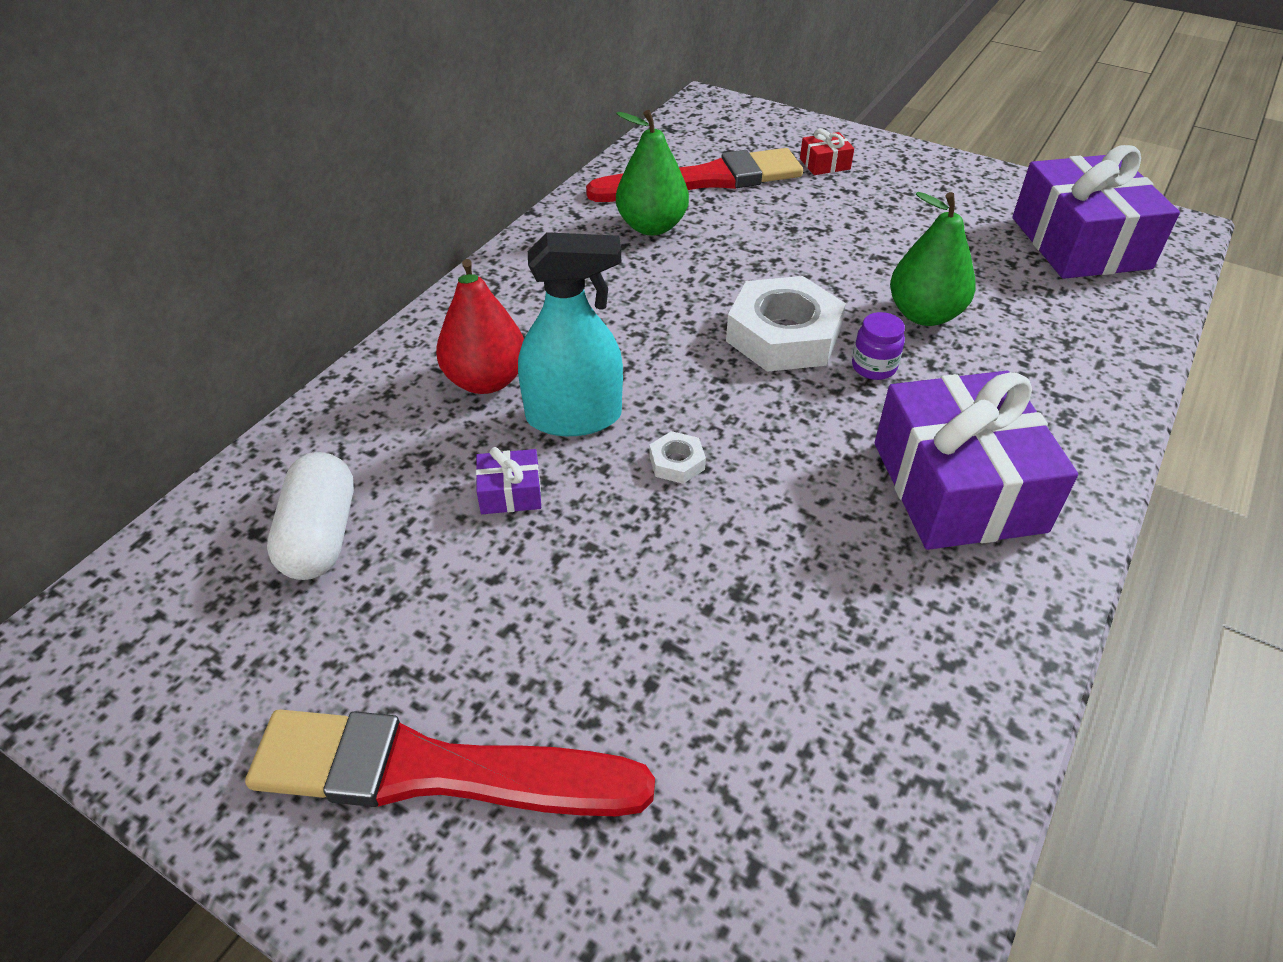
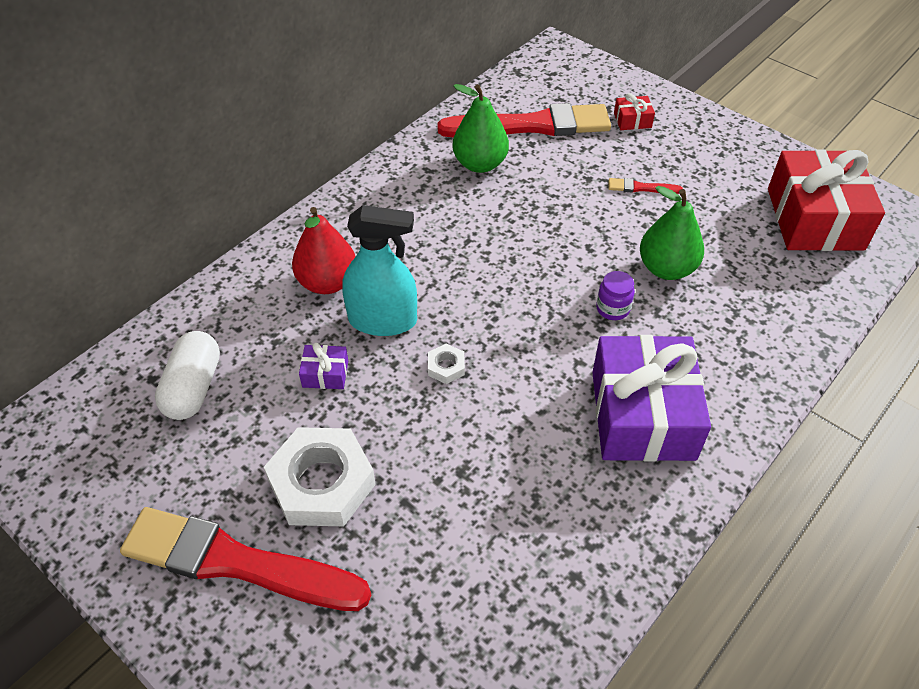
camera: 10 degrees right, 5 degrees up
(783, 335) = (553, 273): white nut -> white nut (322, 483)
(861, 232) = (641, 188): none -> red brush
(1080, 243) = (815, 219): purple gift -> red gift

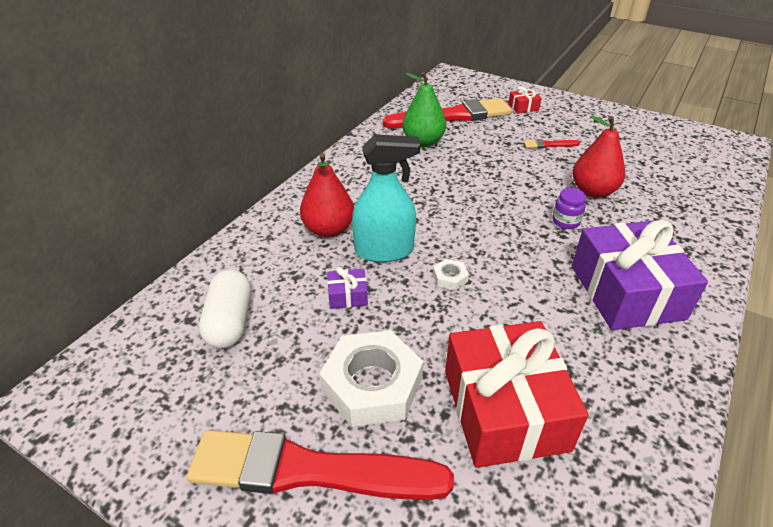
camera: 10 degrees left, 10 degrees down
(666, 268) = (593, 191): green pear -> red pear
(815, 219) = (681, 151): red gift -> red gift (505, 409)

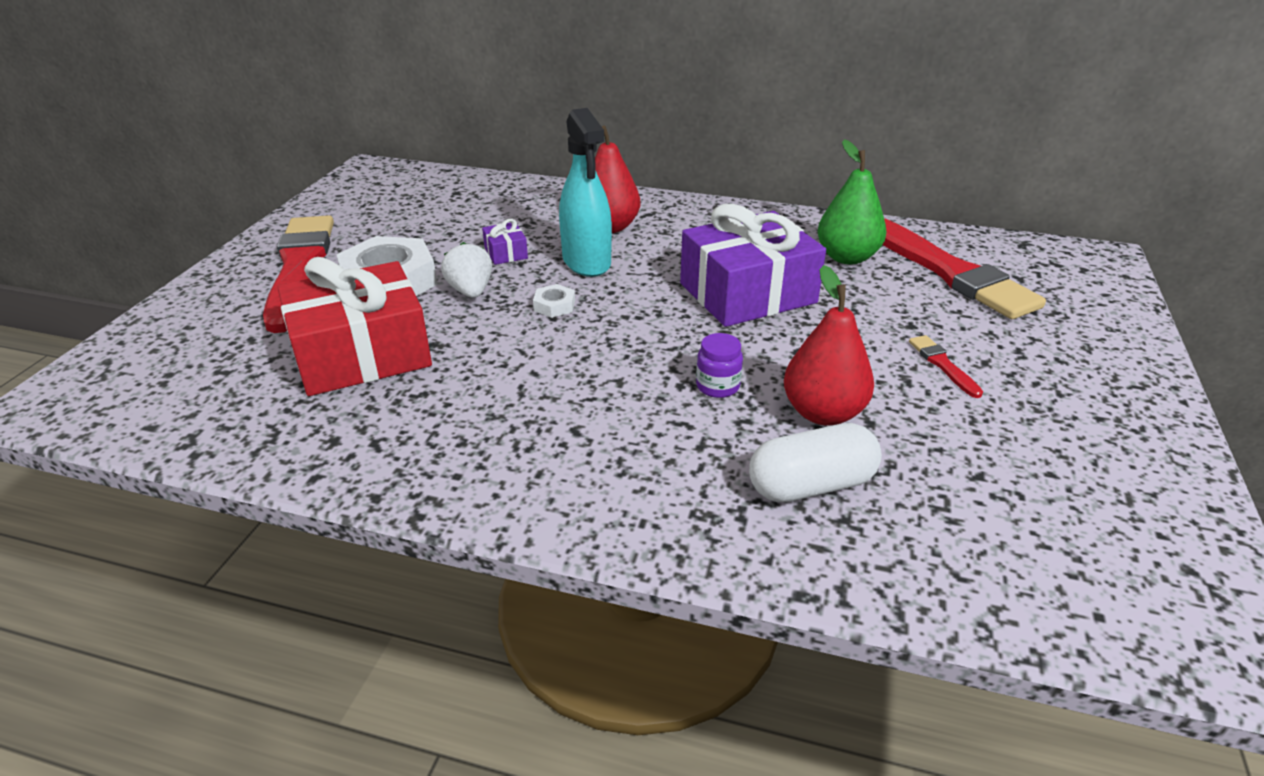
camera: 75 degrees right, 5 degrees down
(230, 322) = (457, 208): white capsule -> white capsule (811, 485)
(411, 325) = (471, 291): none -> white strawberry
(523, 107) = (1058, 333): red gift -> none
(626, 292) = (573, 442): purple gift -> purple gift (747, 293)

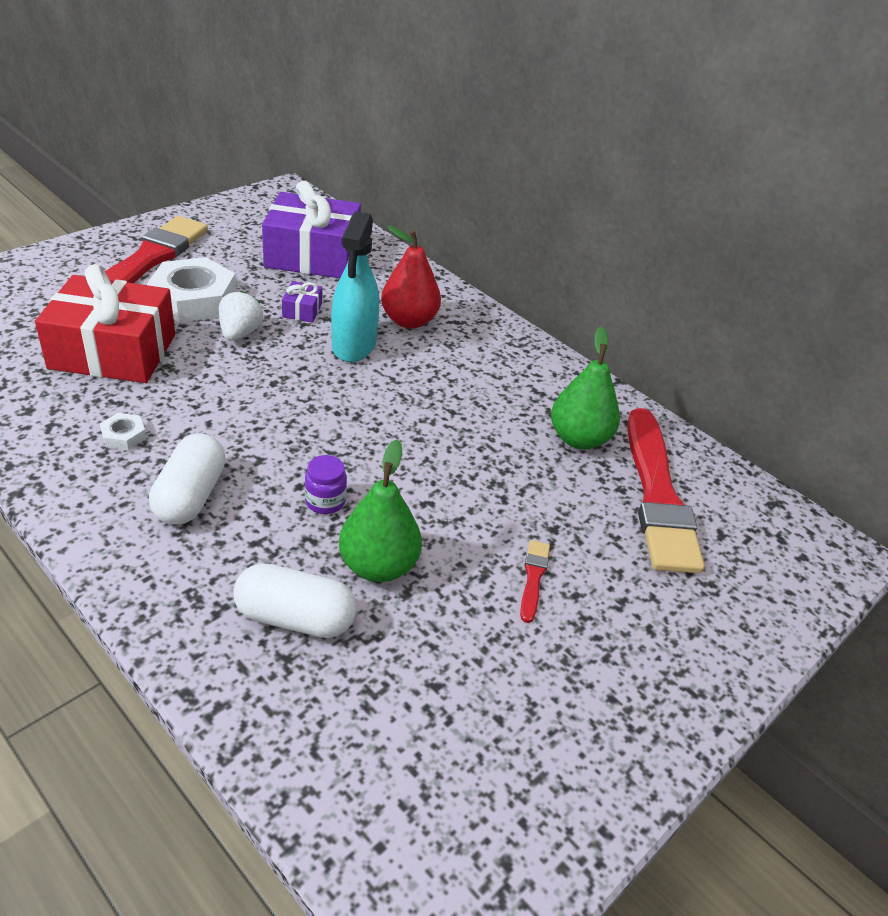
camera: 25 degrees right, 5 degrees up
(554, 305) = (285, 373): white nut -> white nut (124, 435)
(595, 437) = (190, 496): none -> white capsule
(747, 293) = (449, 432): purple gift -> purple gift (312, 256)
(823, 413) = (378, 566): red pear -> green pear

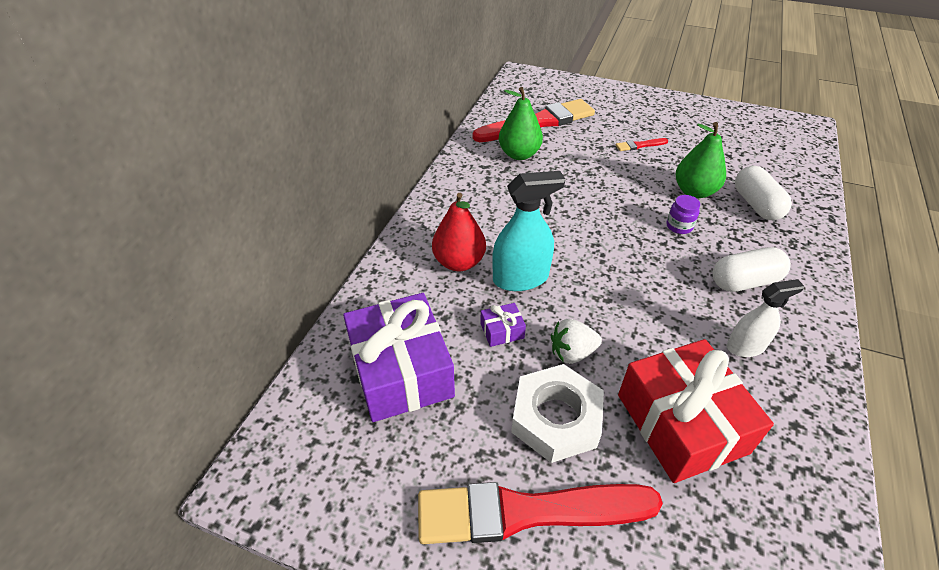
camera: 110 degrees left, 5 degrees up
(124, 435) = (745, 346): white nut -> white spray bottle

